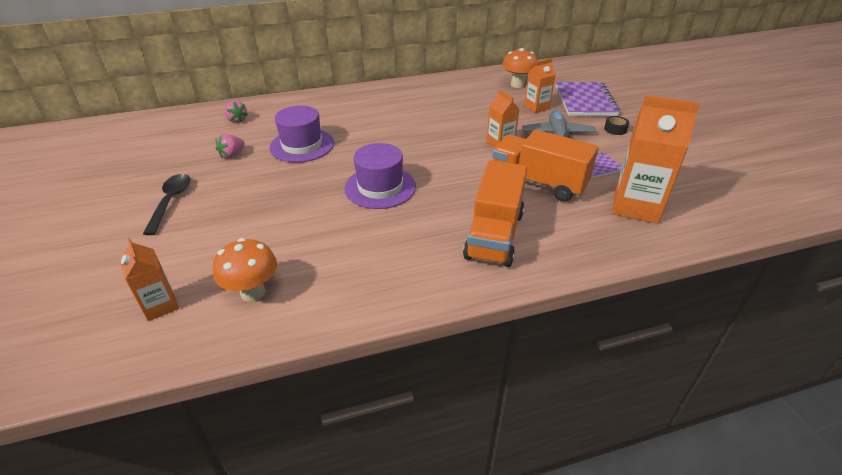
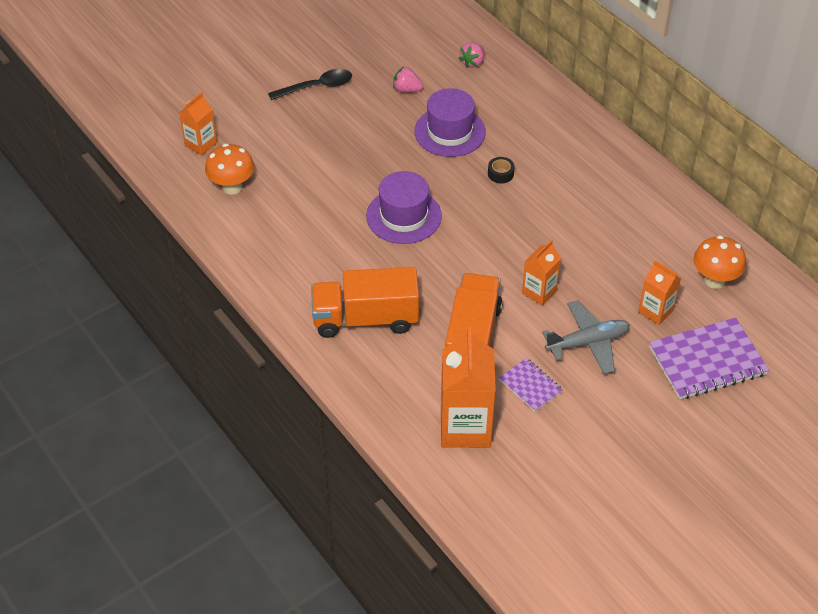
camera: 70 degrees right, 10 degrees up
(615, 129) = (638, 399): black tape -> black tape (500, 174)

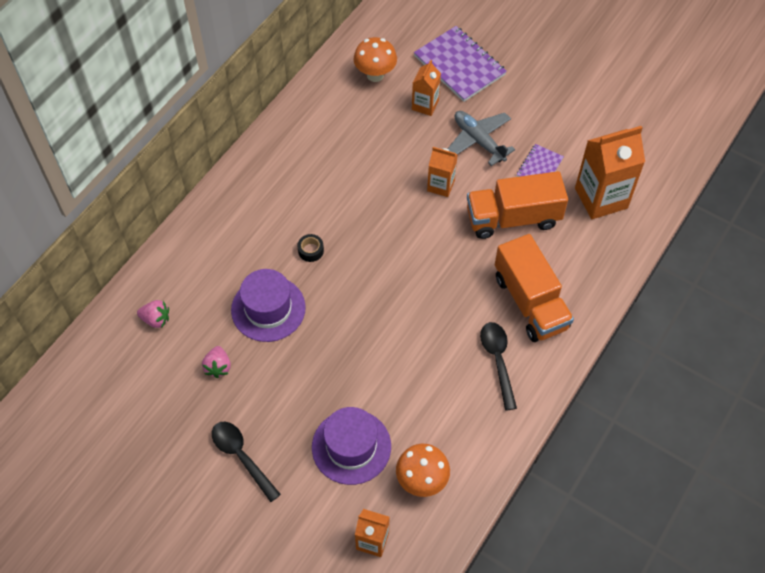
camera: 110 degrees left, 10 degrees up
(315, 273) = (498, 361): none -> black spoon
(404, 216) = (396, 312): purple hat -> purple hat (351, 446)

